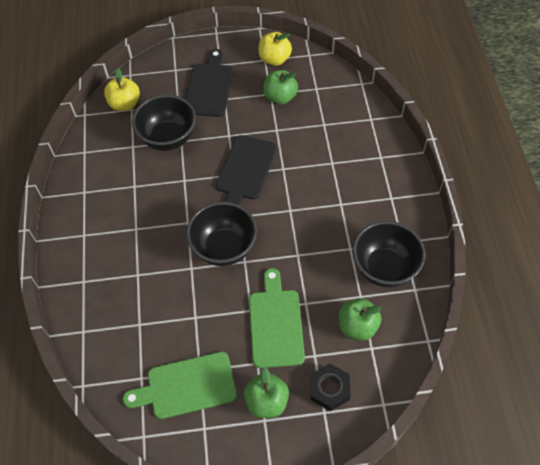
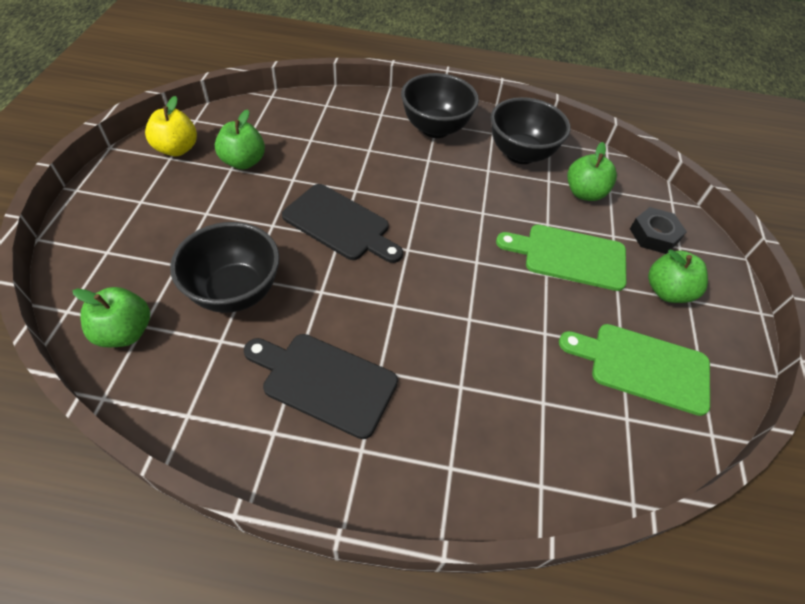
camera: 80 degrees left, 5 degrees down
(125, 104) = (125, 332): yellow apple -> green apple
(187, 386) = (643, 366): green cutting board -> green cutting board turned 105 degrees clockwise
(209, 87) = (173, 222): black cutting board -> black cutting board (324, 381)
(224, 248) = (451, 276): black bowl -> black bowl (435, 128)

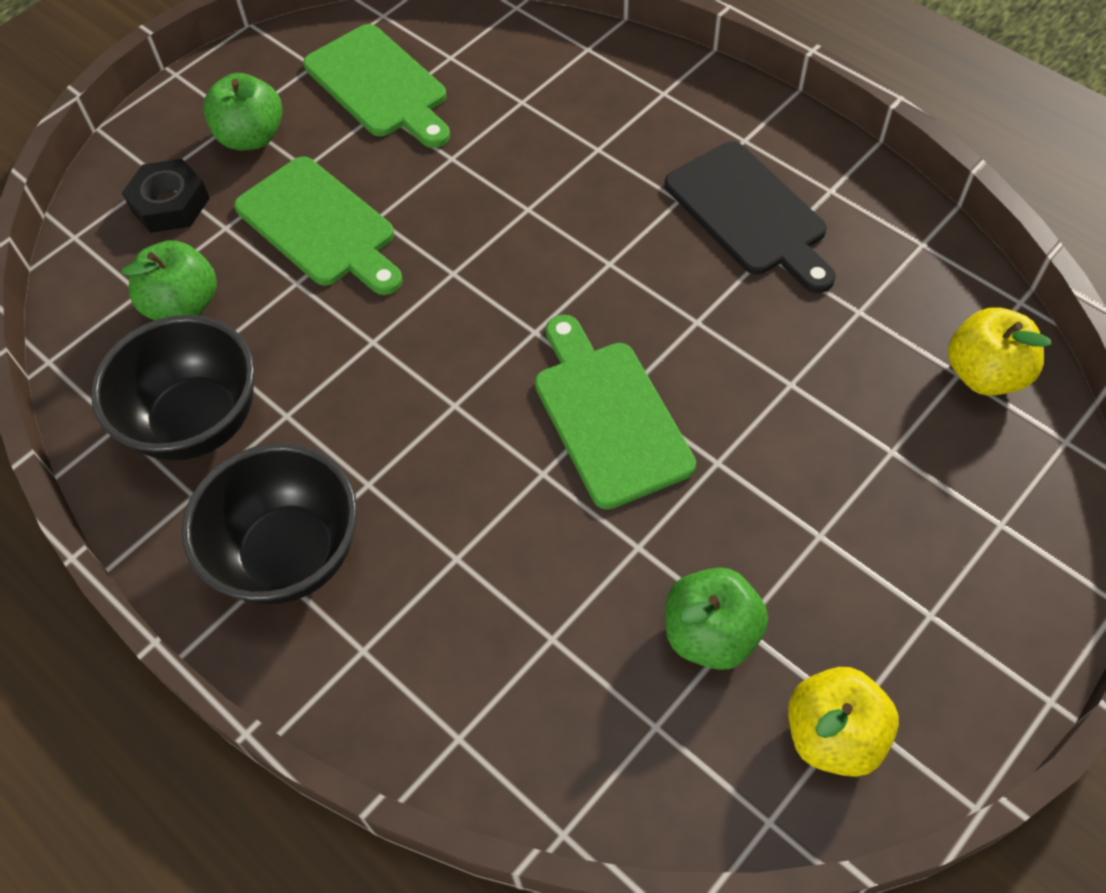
camera: 140 degrees left, 5 degrees up
(125, 332) = (984, 374): green apple -> yellow apple
(235, 292) = (817, 370): black bowl -> none
(340, 224) = (609, 416): black cutting board -> green cutting board

